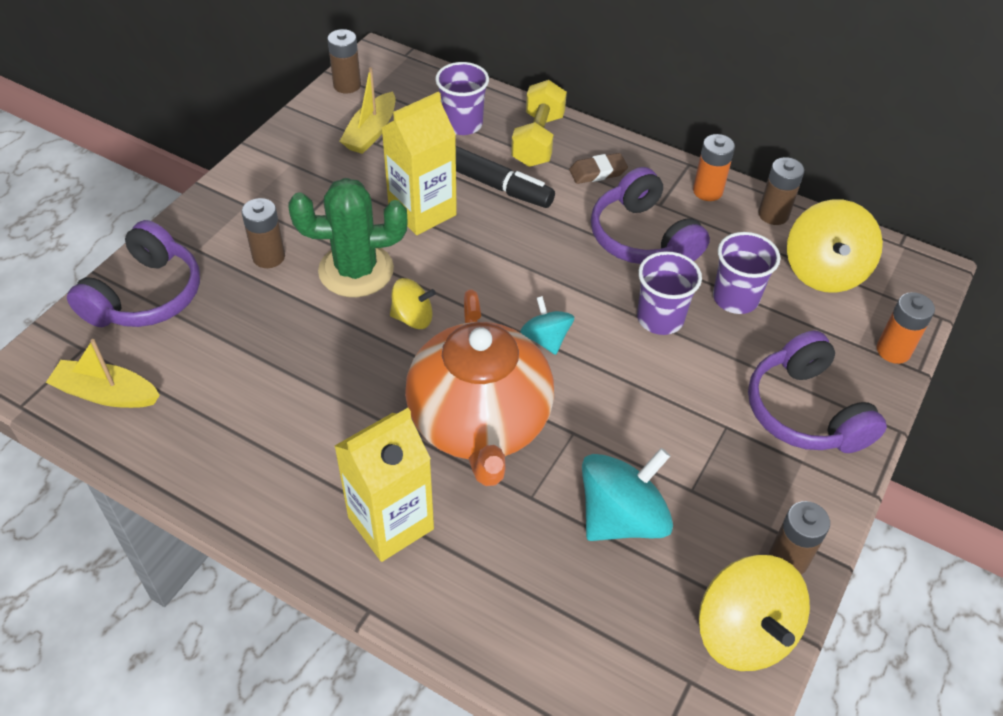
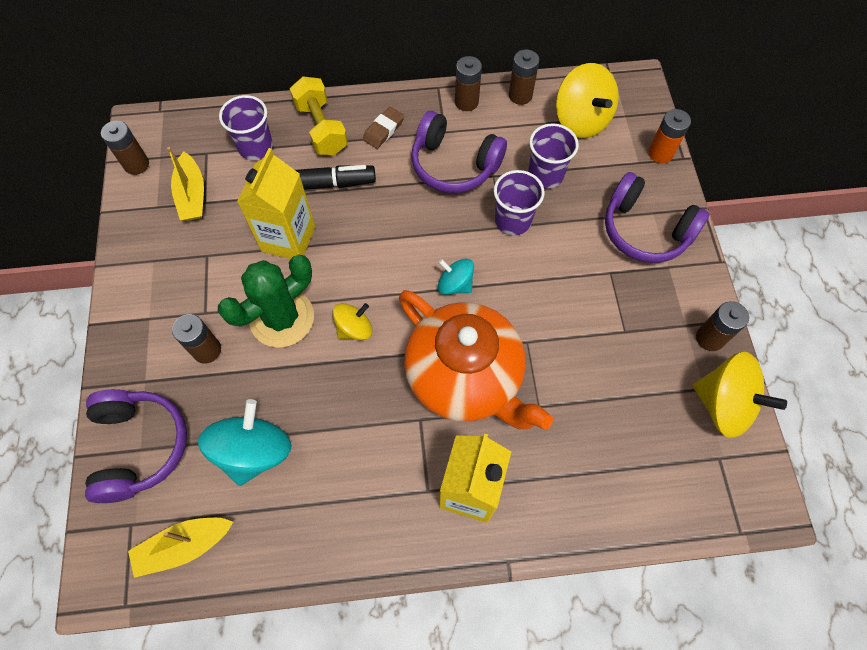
camera: 35 degrees left, 15 degrees up
(622, 517) = (601, 380): turquoise spinning top -> turquoise spinning top (254, 451)
(707, 191) = (466, 102): orange battery -> brown battery

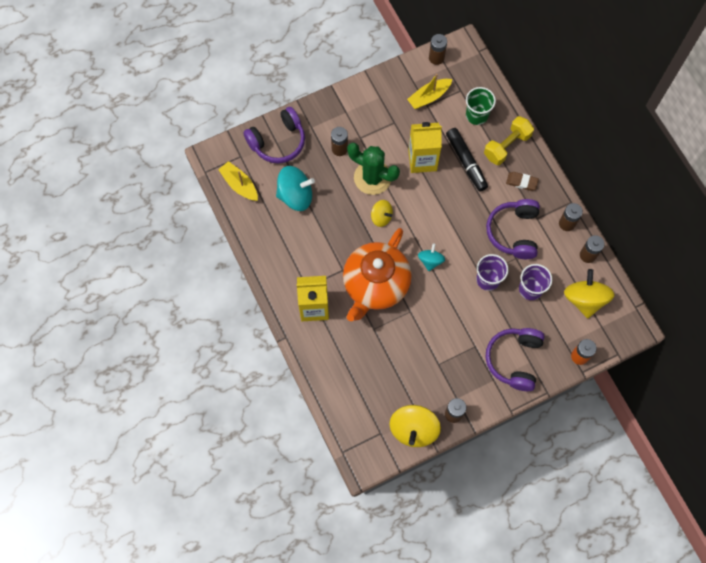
camera: 70 degrees right, 5 degrees up
(255, 147) = (476, 115): purple cup -> green cup
(581, 120) = (584, 299): yellow spinning top -> yellow spinning top turned 135 degrees clockwise

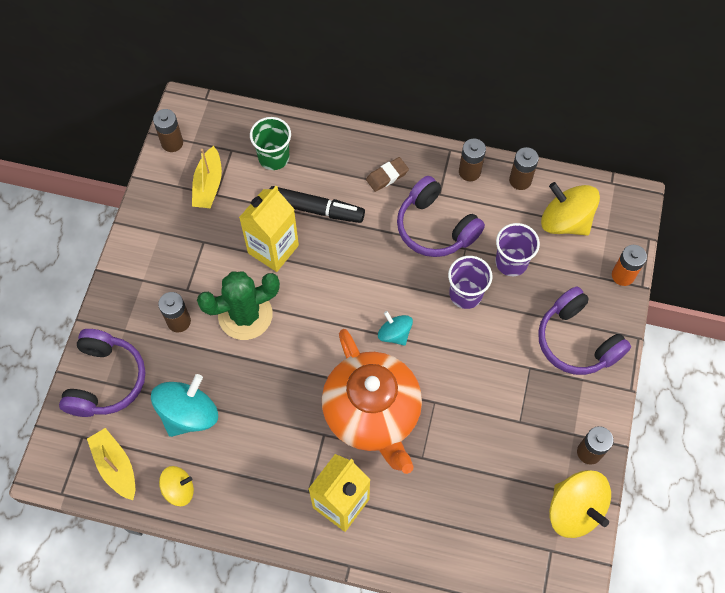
camera: 50 degrees left, 5 degrees down
(239, 185) = (116, 466): yellow boat -> yellow boat turned 60 degrees clockwise
(381, 217) = (299, 343): yellow spinning top -> yellow spinning top (179, 489)
(507, 146) = (334, 157): yellow dumbbell -> none

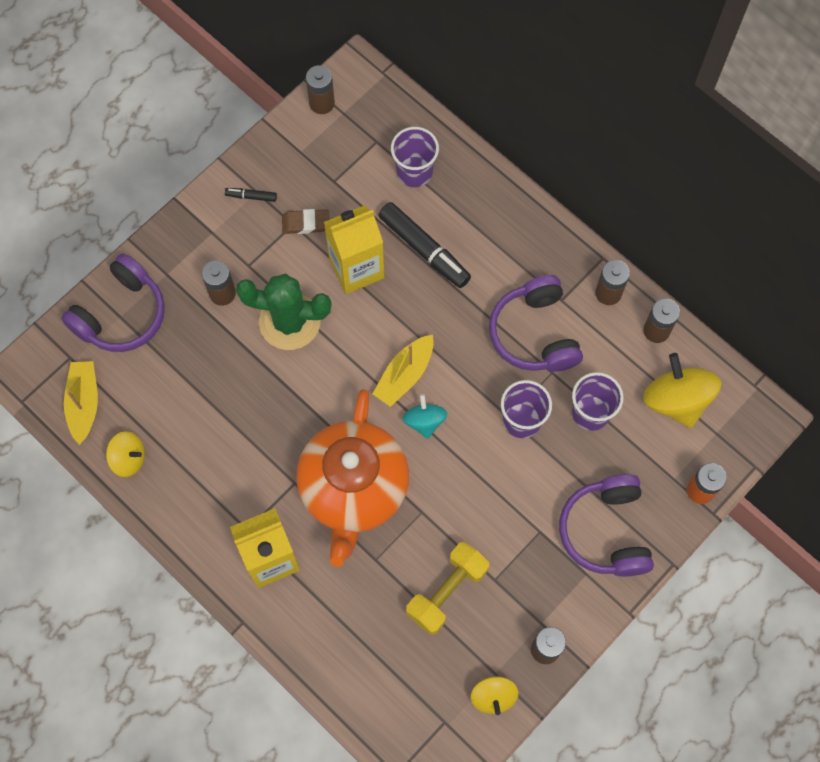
camera: 30 degrees right, 5 degrees up
(158, 237) = (251, 196): none -> black marker
(189, 414) = (179, 391): turquoise spinning top -> none
(208, 185) = (332, 167): yellow boat -> yellow boat (404, 375)
(274, 157) = (414, 171): green cup -> purple cup
(387, 176) = (518, 252): brown eraser -> brown eraser (306, 223)
(490, 451) = (447, 592): none -> yellow dumbbell
(574, 510) = (493, 697): yellow spinning top -> yellow spinning top, size x0.58

